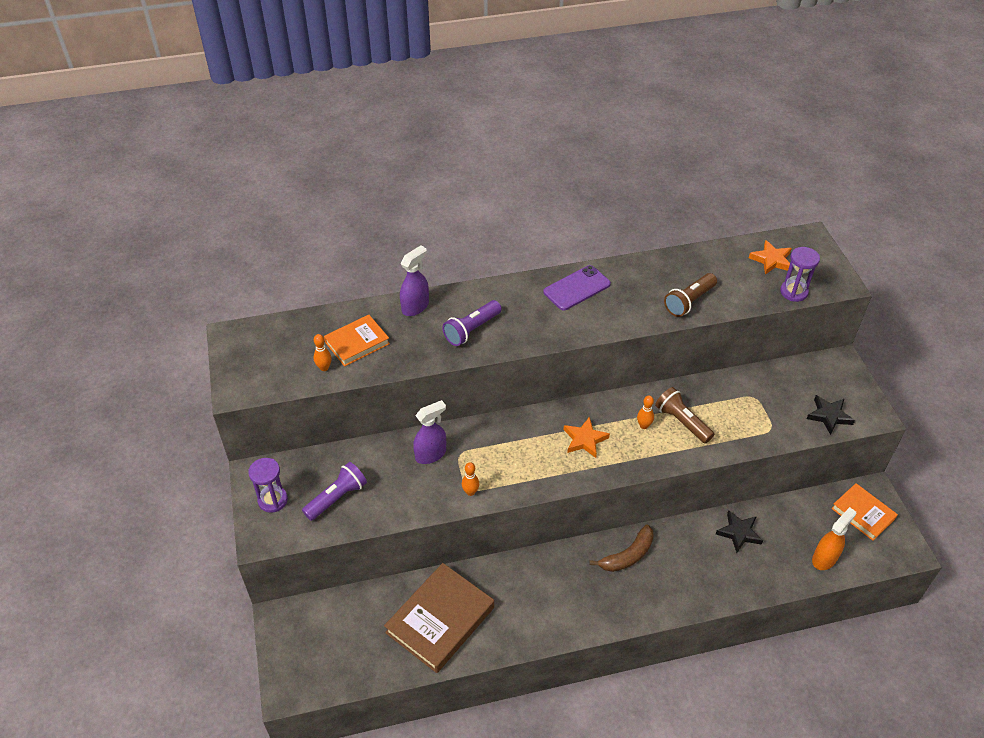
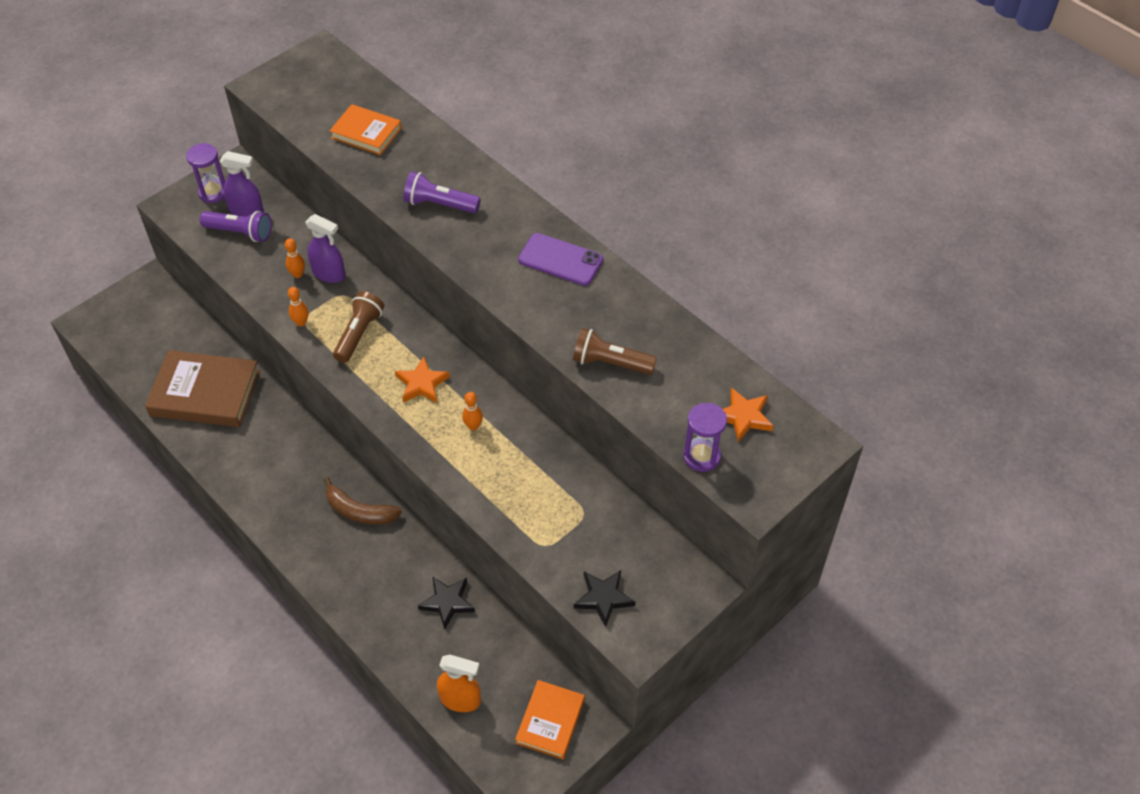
camera: 60 degrees right, 5 degrees up
(324, 368) = (320, 126): orange bowling pin -> orange bowling pin (298, 274)
(415, 307) = (443, 151): purple spray bottle -> purple spray bottle (247, 211)
(682, 422) = (501, 458): brown flashlight -> brown flashlight (359, 334)

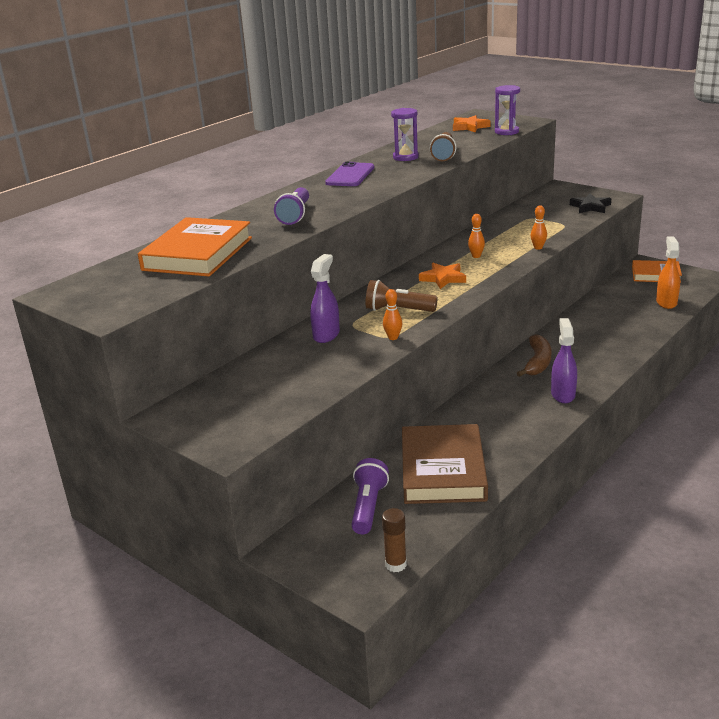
camera: 95 degrees left, 25 degrees down
(104, 346) = (395, 564): none -> brown glue stick
(213, 192) = (206, 422): purple hourglass -> purple hourglass (405, 157)
(240, 232) = (273, 392): purple flashlight -> purple flashlight (368, 507)
(247, 211) = (238, 395): purple spray bottle -> purple spray bottle (563, 394)
(298, 274) = (330, 350): orange bowling pin -> orange bowling pin (538, 248)
(366, 133) = (198, 254): orange book -> orange book, size x1.66
(447, 602) = (595, 317): black star -> none

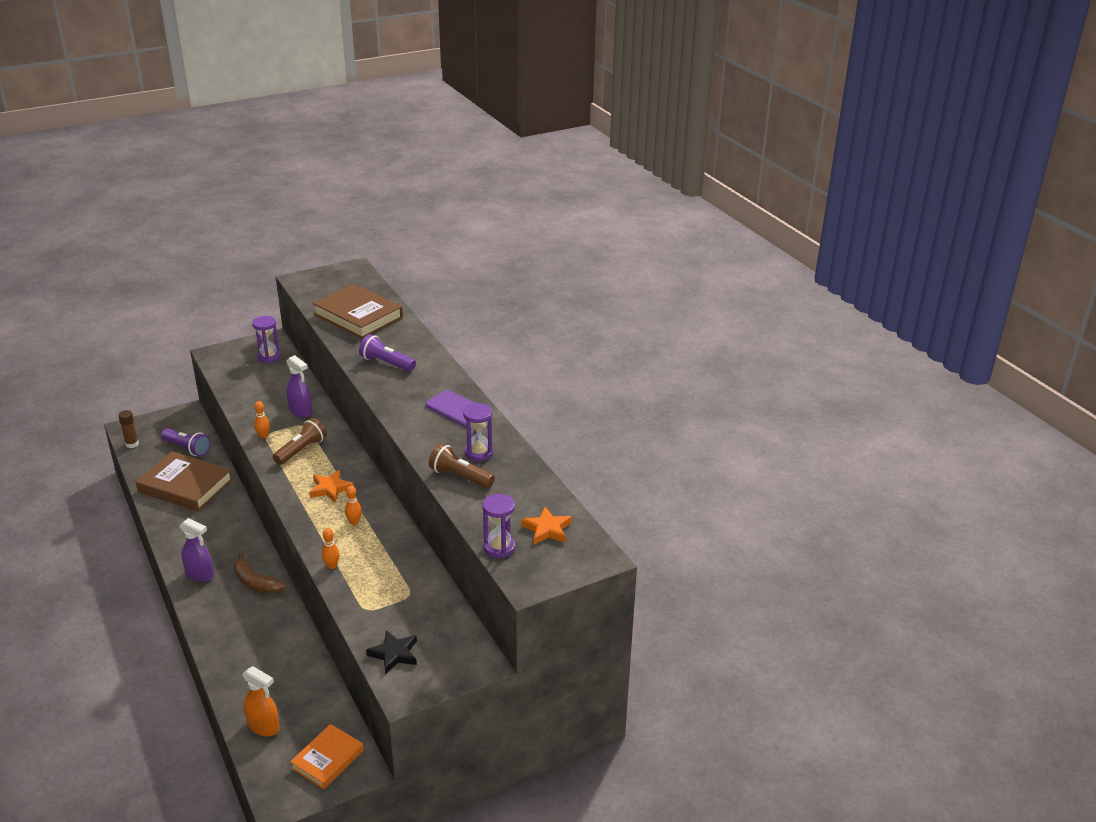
camera: 110 degrees right, 5 degrees up
(198, 254) = (358, 316): orange book -> brown book
(212, 400) = (269, 356): none -> purple hourglass

